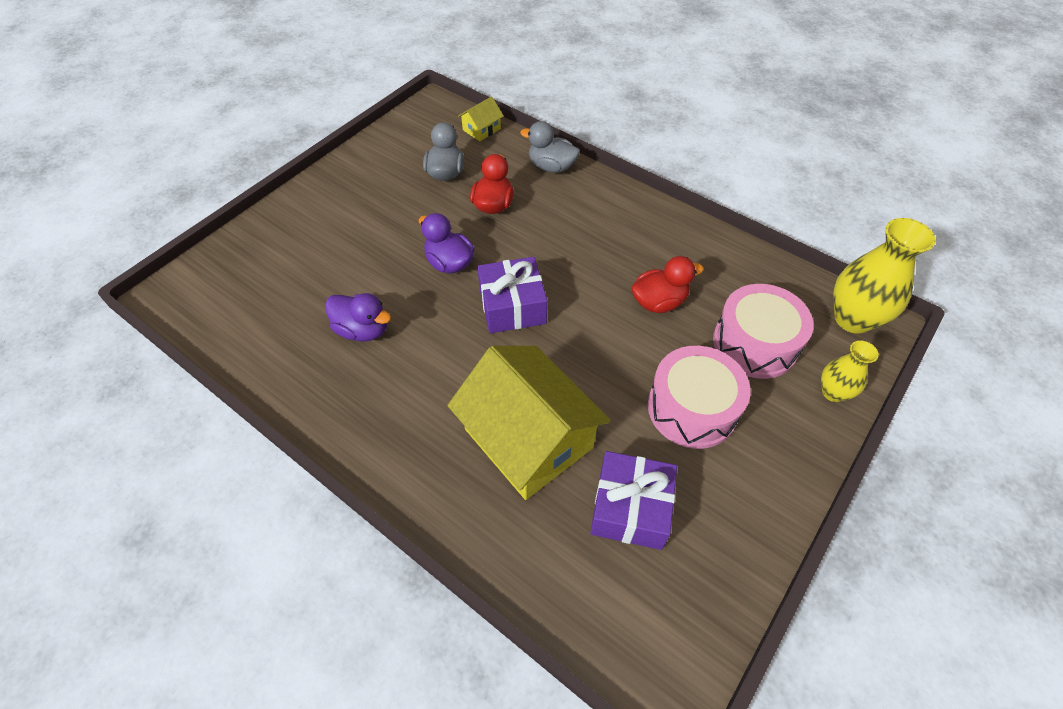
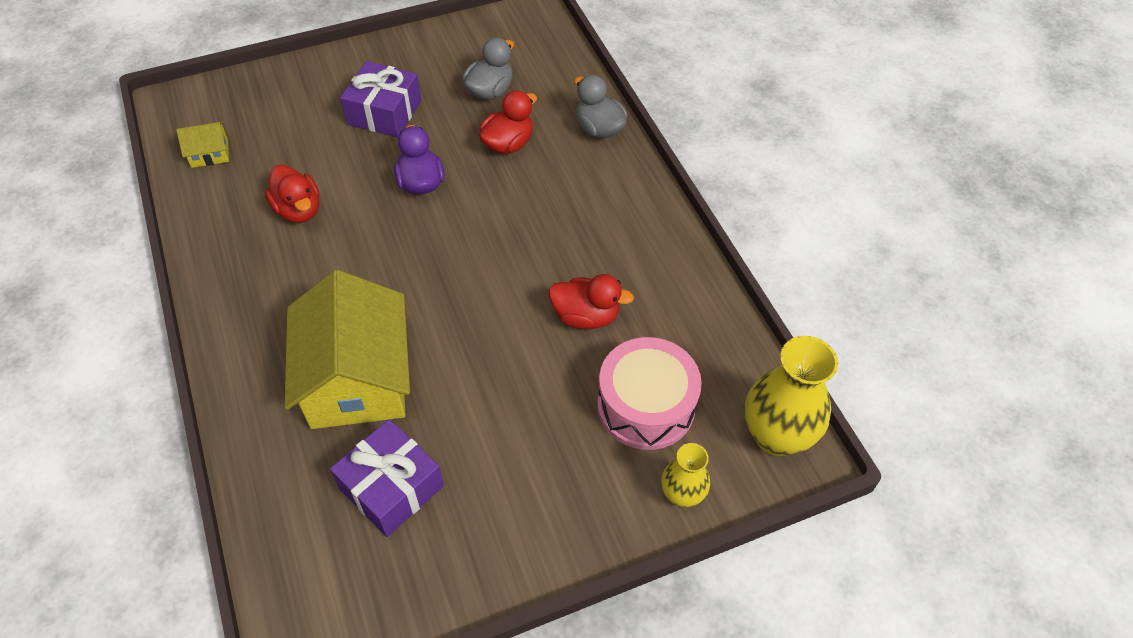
camera: 30 degrees right, 0 degrees up
(363, 330) = (298, 210): purple duck -> red duck
(481, 129) = (562, 59): yellow house -> yellow house (209, 153)
(512, 306) = (443, 252): purple gift -> purple gift (384, 112)
(692, 408) = (526, 432): pink drum -> none

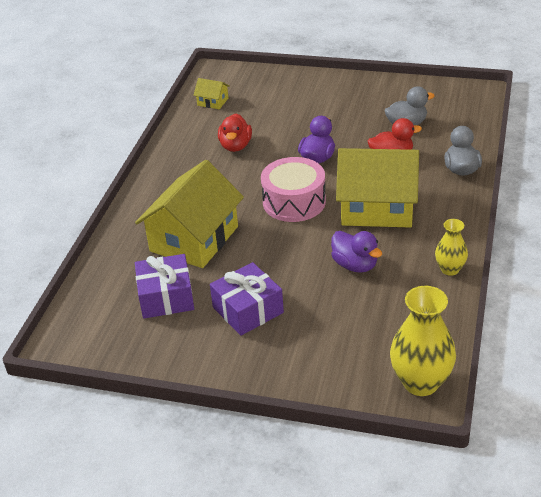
camera: 40 degrees right, 15 degrees down
(384, 112) = (329, 114): purple gift -> purple gift (248, 310)
(547, 223) = (377, 207): none -> yellow house
(585, 316) = (355, 265): red duck -> purple duck
(646, 405) = (349, 327): pink drum -> pink drum (294, 202)
(682, 495) = (327, 382): yellow vase -> yellow vase (450, 269)

